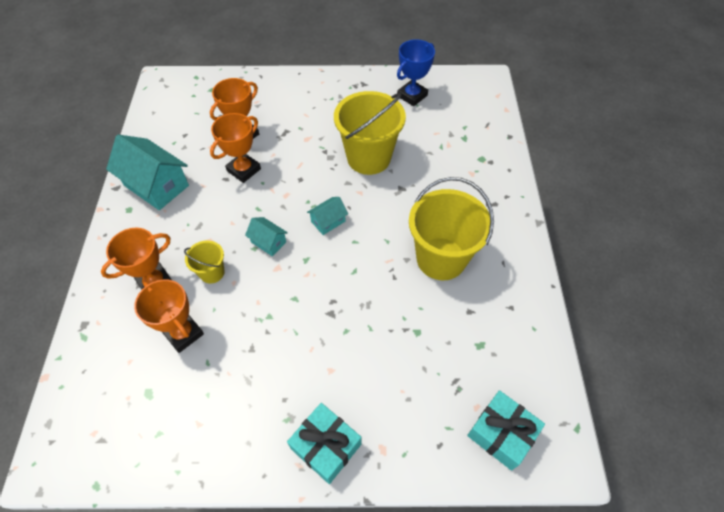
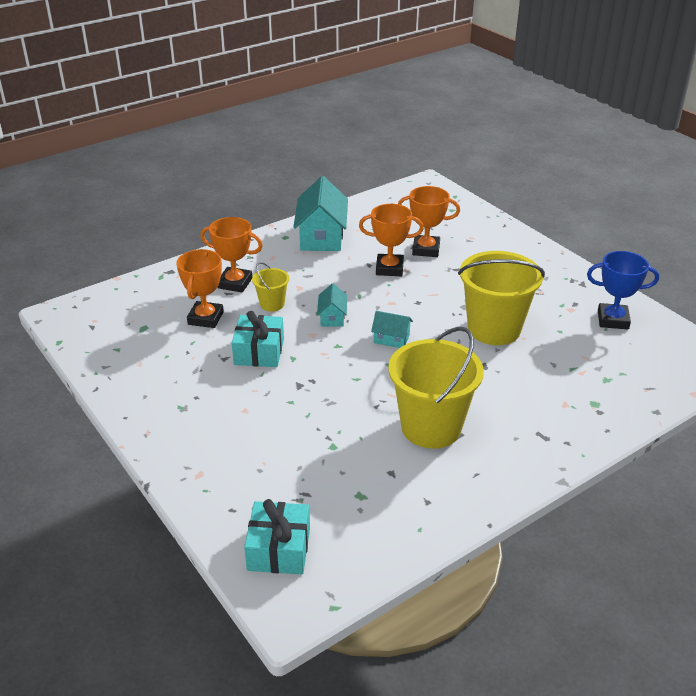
camera: 55 degrees right, 20 degrees down
(326, 446) = (175, 439): turquoise gift -> turquoise gift (259, 351)

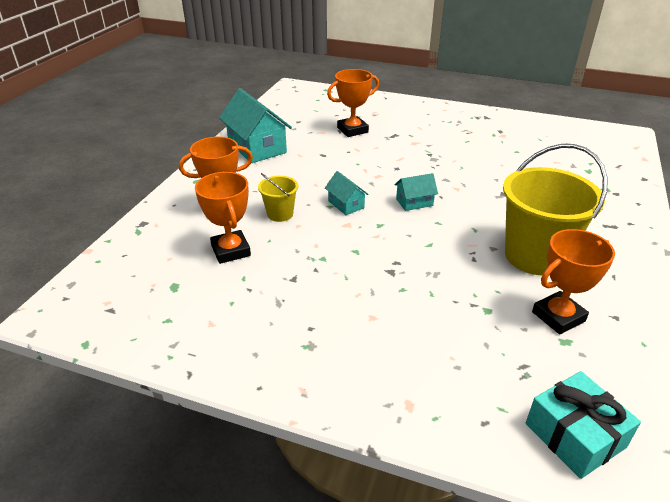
camera: 35 degrees left, 0 degrees up
(259, 351) = (319, 258): turquoise gift -> none
(389, 268) = (343, 152): orange trophy -> orange trophy (558, 316)
(494, 329) = (475, 166): yellow bucket -> none
(613, 320) = (536, 132): blue trophy -> none

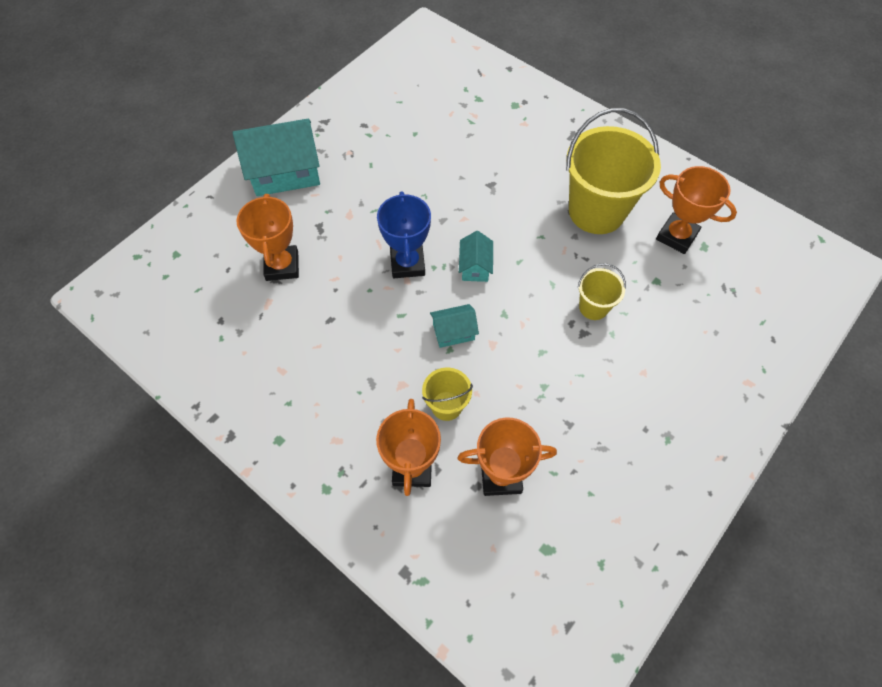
camera: 70 degrees left, 25 degrees up
(257, 147) = (270, 392): turquoise house -> turquoise house (285, 173)
(392, 173) = (407, 263): none -> blue trophy
(423, 272) = (593, 307): none -> yellow bucket
(558, 316) = (676, 236): orange trophy -> orange trophy turned 45 degrees counterclockwise
(575, 435) = (792, 290): turquoise gift -> none

